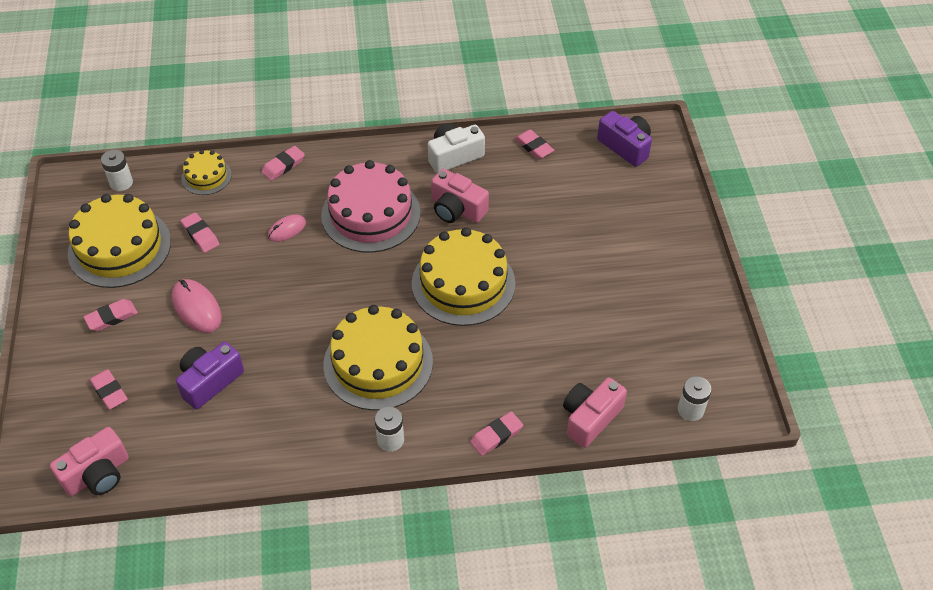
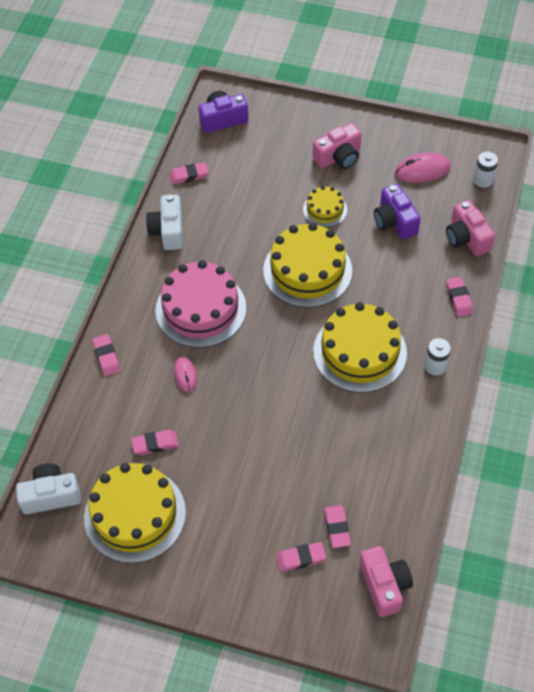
camera: 65 degrees left, 5 degrees up
(111, 317) = (217, 539): pink eraser -> pink eraser (337, 528)
(121, 183) = (51, 495): white battery -> white camera
(197, 308) = (240, 467): pink mouse -> pink mouse (422, 170)
(206, 176) = (84, 421): yellow cake -> yellow cake (325, 209)
(210, 381) = (324, 477): purple camera -> purple camera (394, 221)
(457, 209) = (228, 249): pink camera -> pink camera (338, 157)

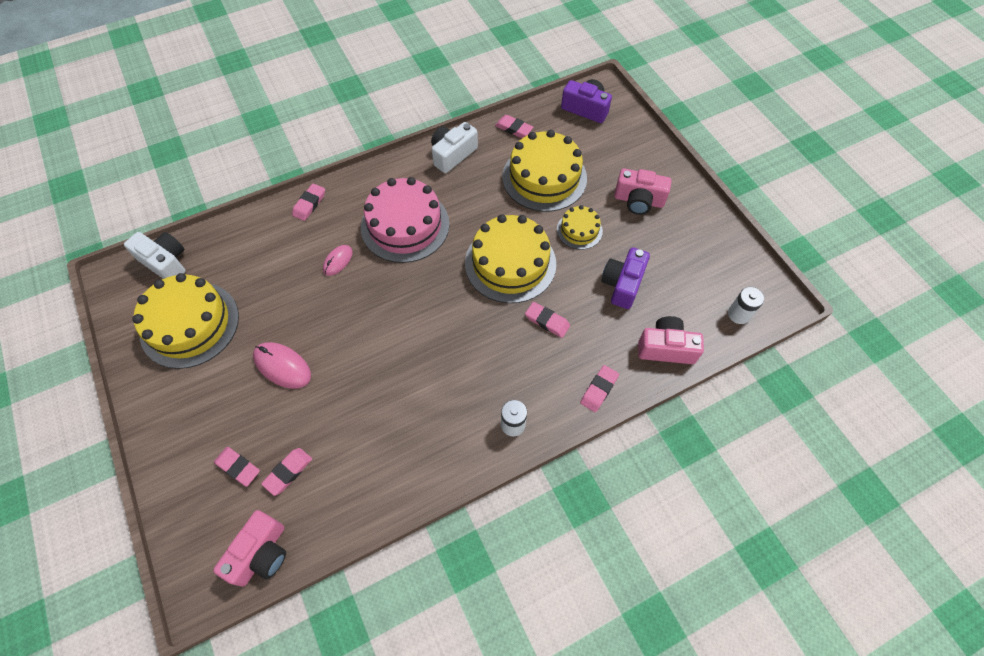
camera: 45 degrees right, 5 degrees up
(155, 444) = (261, 289): pink eraser -> pink eraser (547, 321)
(360, 352) = (471, 358): yellow cake -> yellow cake (544, 177)
(422, 170) = (695, 264): pink mouse -> pink mouse (282, 366)
(466, 238) = (666, 348): pink camera -> pink camera turned 75 degrees clockwise

